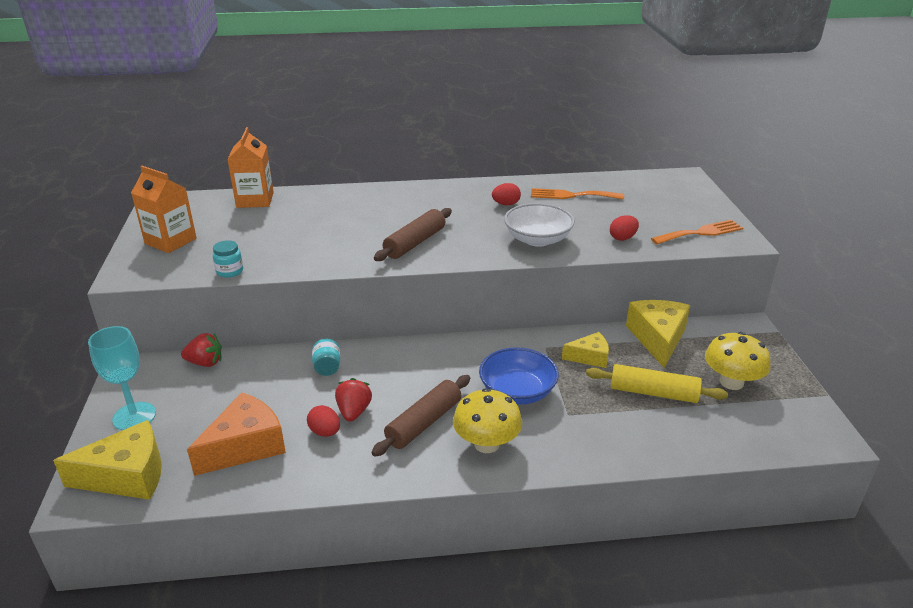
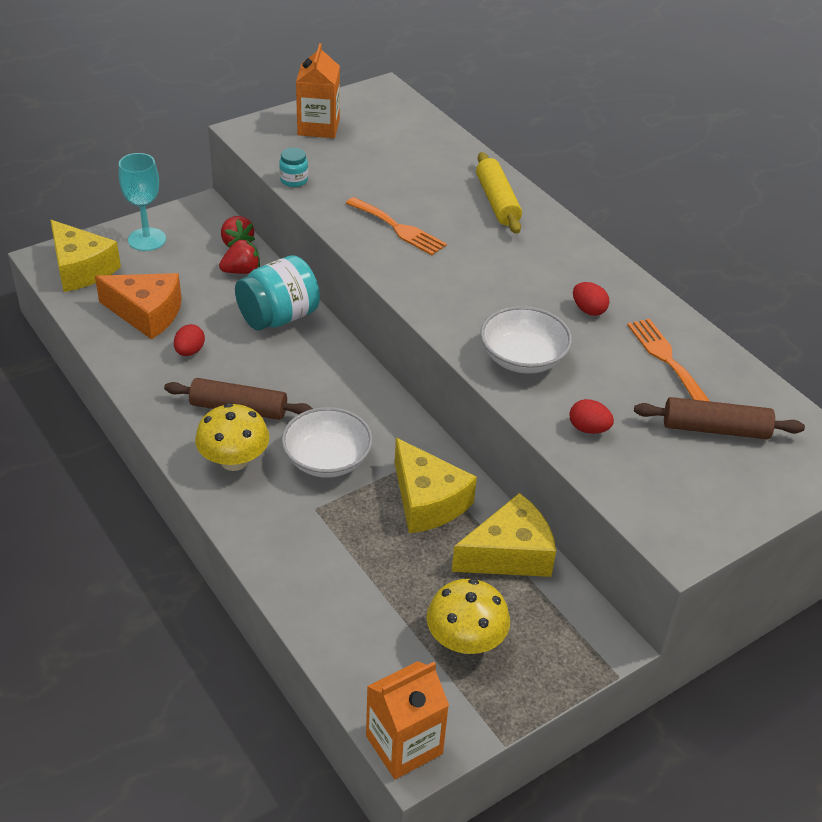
camera: 60 degrees right, 10 degrees up
(255, 200) = (436, 139): orange carton -> orange carton (404, 745)
(327, 367) = (278, 317): turquoise jar -> turquoise jar, size x2.09
(354, 411) = (227, 358): red strawberry -> red strawberry (241, 271)
(415, 243) = (438, 271): brown rolling pin -> brown rolling pin (715, 429)
(517, 391) = (327, 459): blue bowl -> white bowl
(589, 357) = (427, 501): yellow cheese -> yellow cheese, size x1.70
(653, 392) = (397, 571): yellow rolling pin -> yellow rolling pin (497, 201)
(700, 233) = (667, 499): orange fork -> orange fork (397, 228)

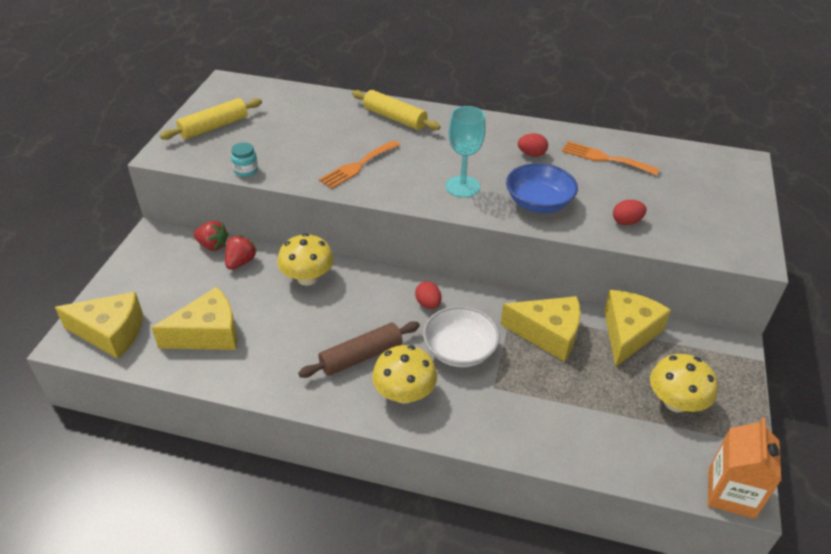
camera: 40 degrees left, 0 degrees up
(146, 314) = (208, 334): orange cheese -> yellow cheese
(147, 239) = (138, 281): turquoise goblet -> turquoise goblet (462, 186)
(190, 351) = (275, 340): red egg -> red egg (428, 304)
(278, 317) = (307, 278): turquoise jar -> yellow mushroom
(318, 127) = (214, 127): orange carton -> yellow rolling pin
(397, 228) = (358, 165): orange fork -> orange fork turned 135 degrees clockwise
(523, 358) = (538, 203): white bowl -> blue bowl
(715, 429) = (679, 182): brown rolling pin -> none

